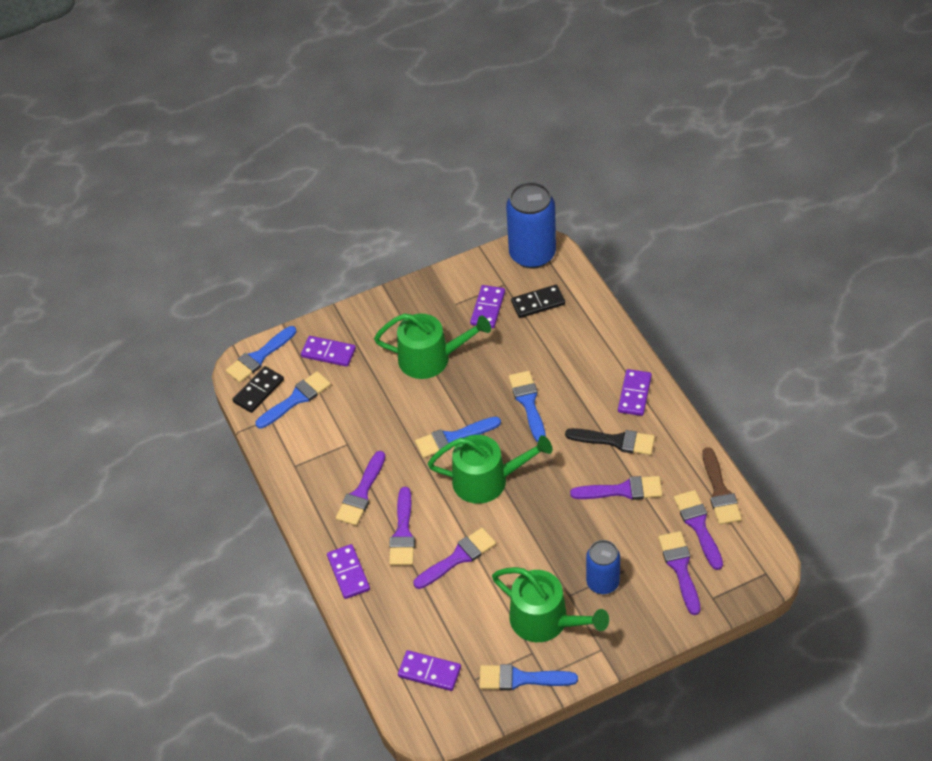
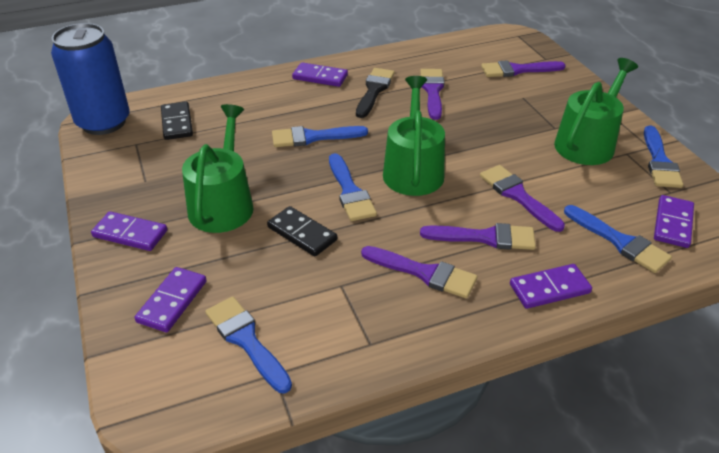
camera: 90 degrees left, 10 degrees down
(258, 391) = (215, 389): black domino -> black domino (302, 233)
(259, 357) = (144, 389): blue brush -> blue brush (619, 241)
(487, 308) = (165, 157): purple domino -> purple domino (130, 234)
(602, 582) = (538, 108): blue can -> none
(698, 525) = (472, 59): purple brush -> none
(720, 491) = (437, 47): brown brush -> none

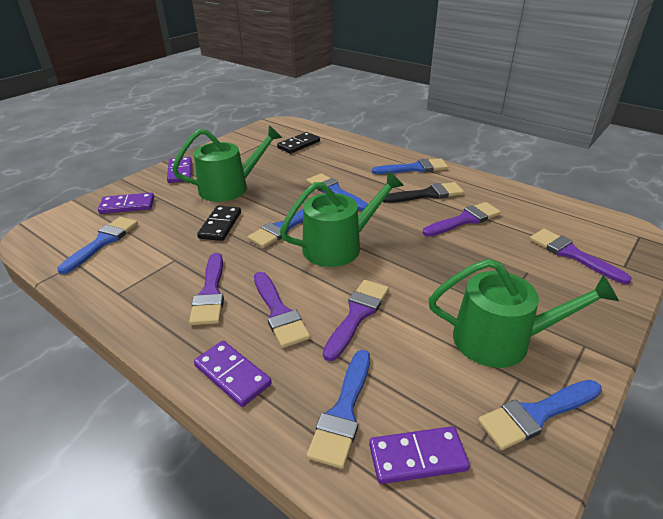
camera: 60 degrees right, 5 degrees down
(103, 122) = (276, 127): blue can -> none
(320, 77) = (414, 168): purple domino -> blue brush

